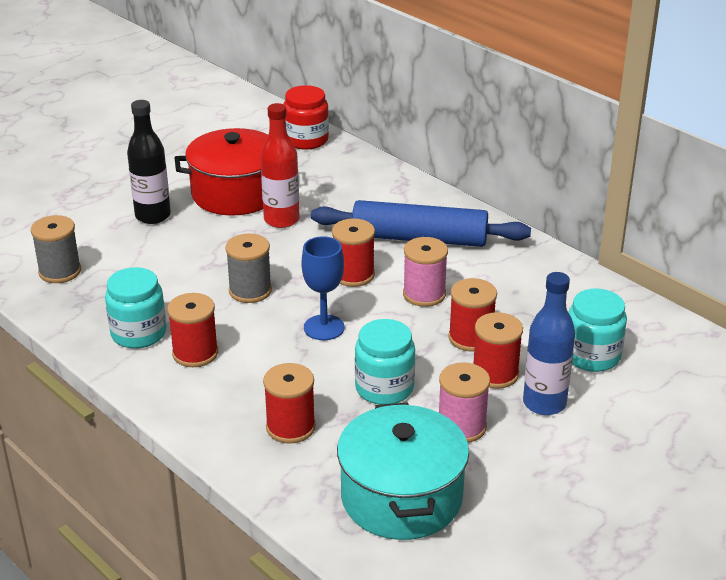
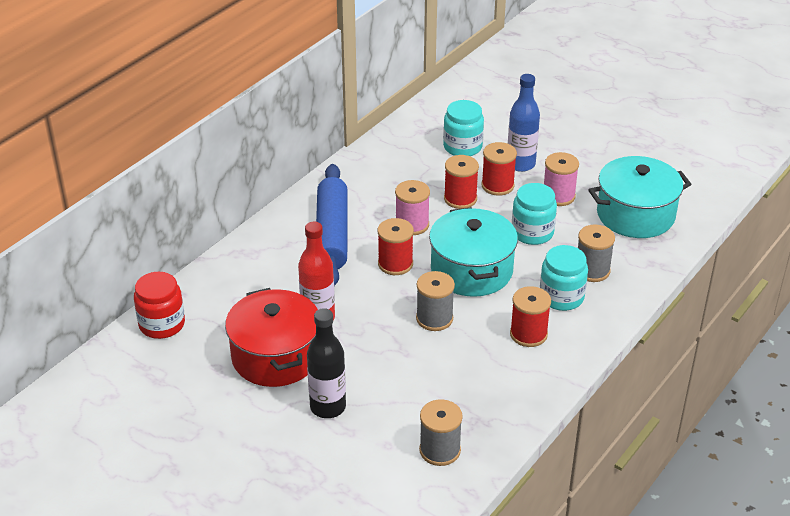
camera: 100 degrees left, 5 degrees up
(138, 333) = (514, 373): turquoise jar -> turquoise jar (561, 297)
(290, 427) = (592, 270): red spool -> grey spool
(324, 327) = (471, 270): blue goblet -> turquoise pot

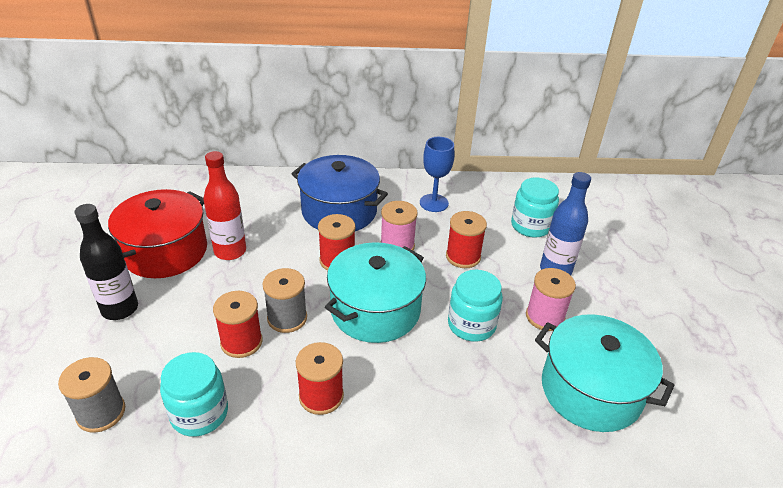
camera: 50 degrees right, 0 degrees up
(162, 324) = (162, 184): red jar -> none
(332, 234) = (339, 211): blue rolling pin -> blue pot
(380, 178) = (434, 203): none -> blue goblet
(497, 186) = (508, 270): red spool -> red spool (241, 342)
(561, 297) = (400, 394): turquoise jar -> turquoise jar (199, 413)
(592, 270) = (465, 398): grey spool -> none

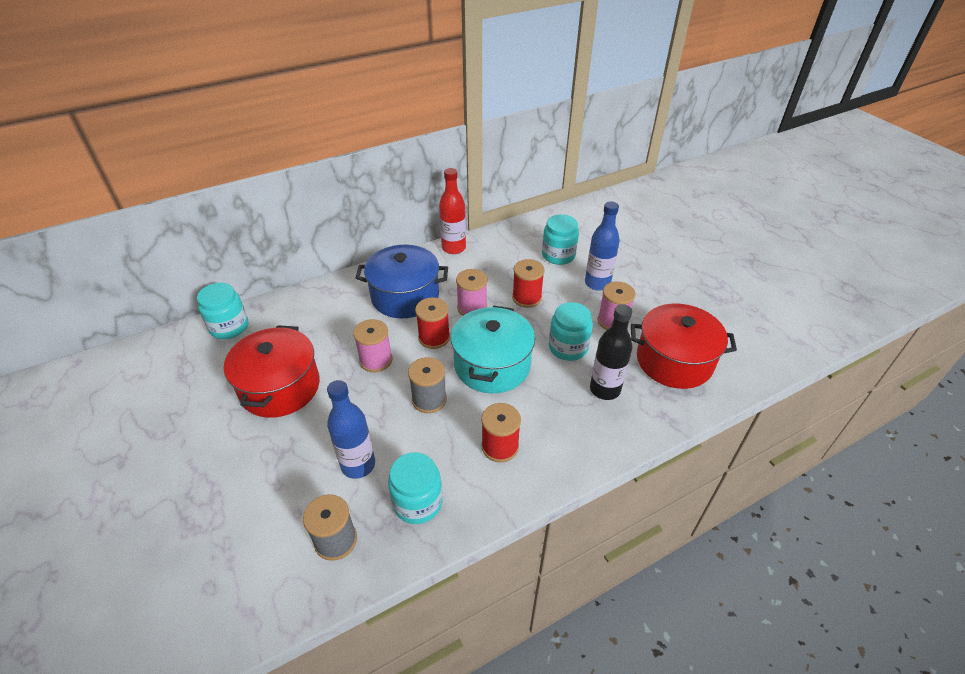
camera: 25 degrees left, 5 degrees up
(120, 309) = (280, 452): black bottle -> black bottle (605, 389)
(166, 183) = (229, 327): none -> turquoise jar
(175, 351) = (358, 465): none -> blue bottle
(230, 251) = (338, 364): red bottle -> red bottle (453, 248)
(241, 342) = (407, 434): red spool -> none
(266, 260) = (376, 360): none -> pink spool
(434, 203) = (475, 262): blue goblet -> none
(590, 390) = (674, 361): turquoise pot -> red pot

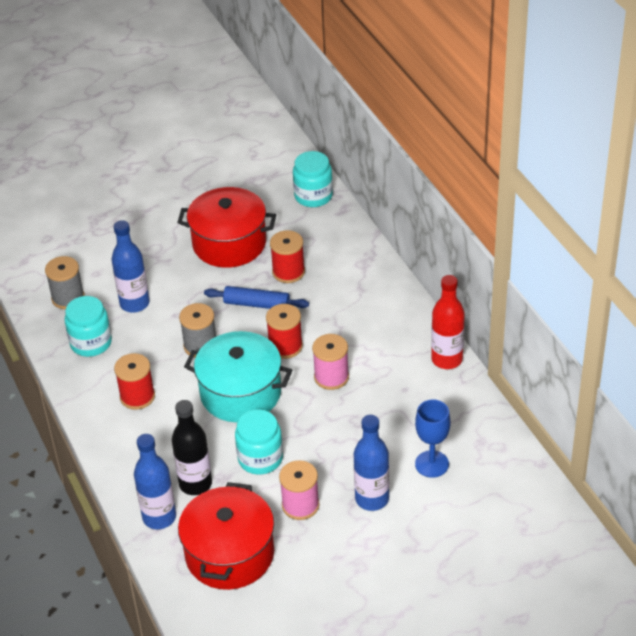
camera: 95 degrees right, 0 degrees up
(376, 360) = (257, 304): pink spool -> blue rolling pin
(405, 296) = (354, 320): blue pot -> none
(526, 298) = (347, 427): red spool -> red spool (288, 272)
(558, 255) = (432, 464): turquoise jar -> blue goblet
(649, 413) = (159, 517): none -> blue bottle

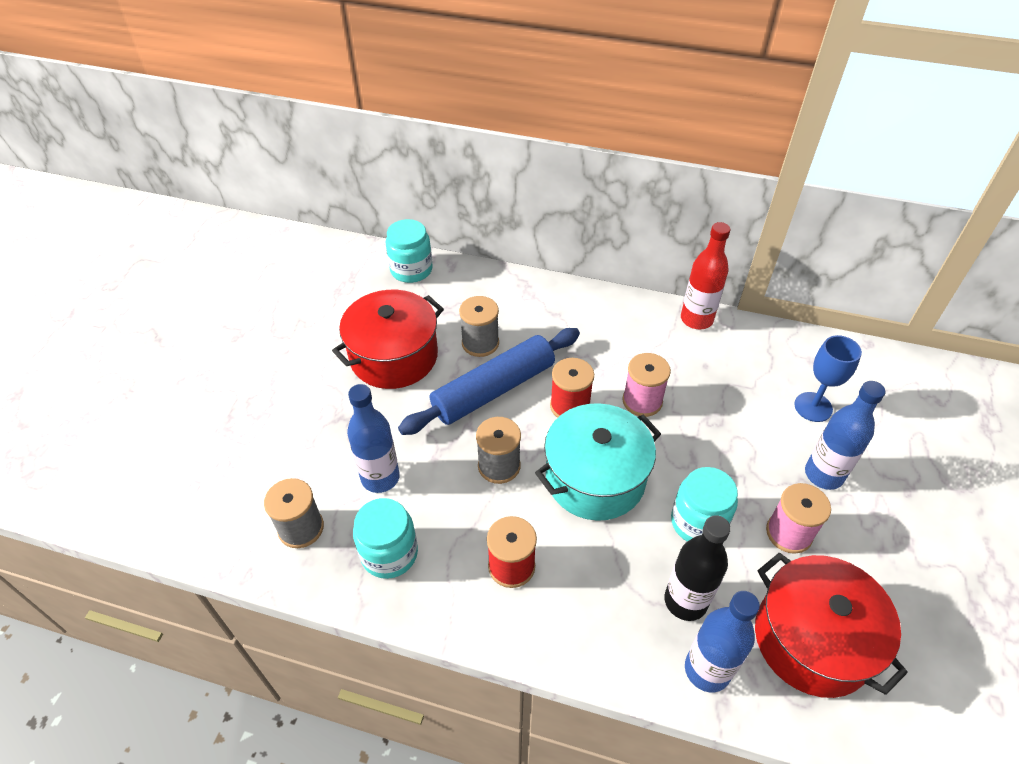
camera: 50 degrees left, 5 degrees up
(257, 304) = (494, 389): blue rolling pin -> blue rolling pin, size x1.69
(288, 272) = (480, 343): red spool -> grey spool

